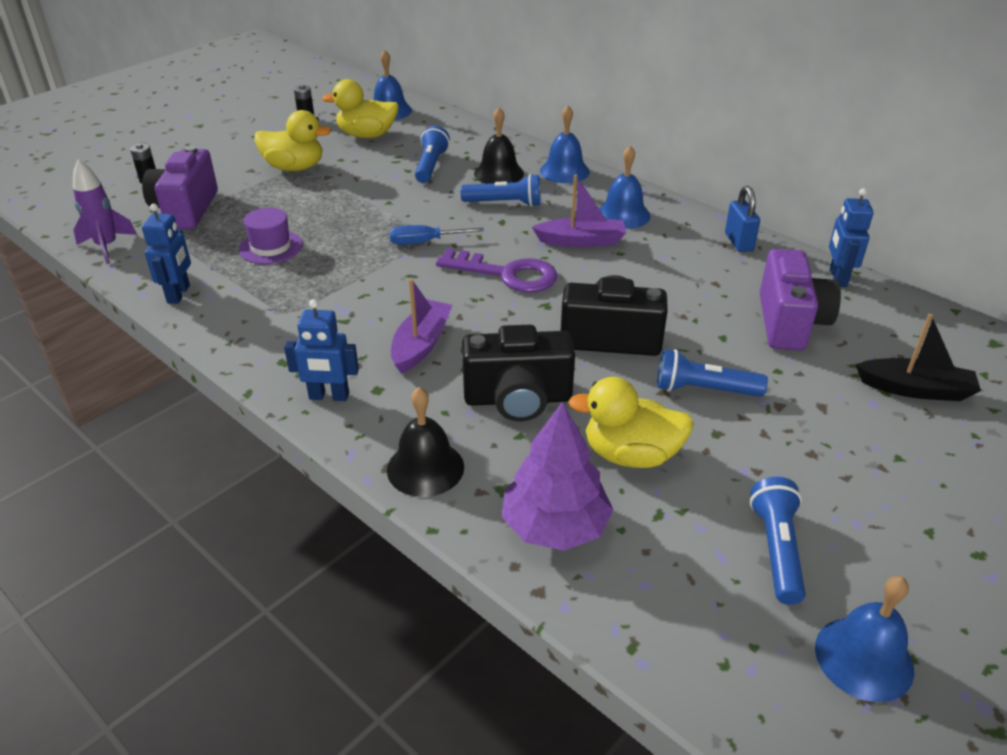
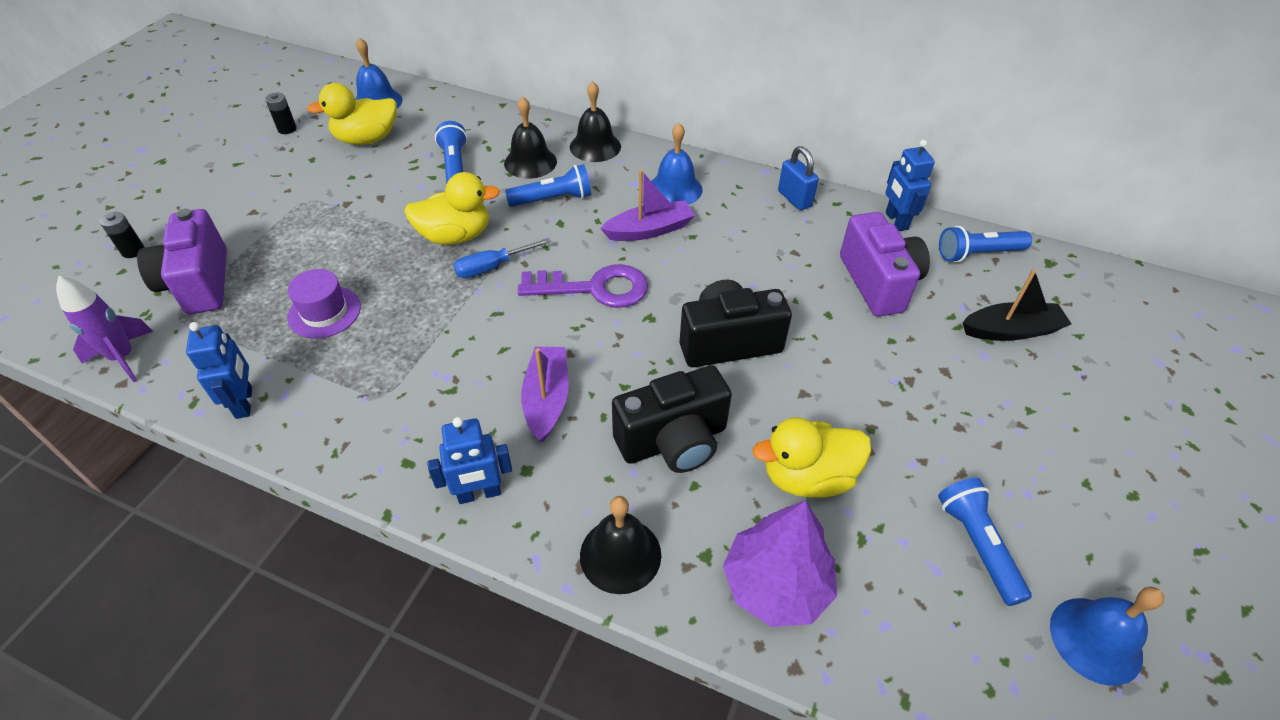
camera: 20 degrees left, 10 degrees up
(294, 168) = (303, 198): yellow duck -> yellow duck (455, 236)
(564, 171) = (595, 146): blue bell -> black bell
(703, 389) = (838, 380): blue flashlight -> blue flashlight (977, 254)

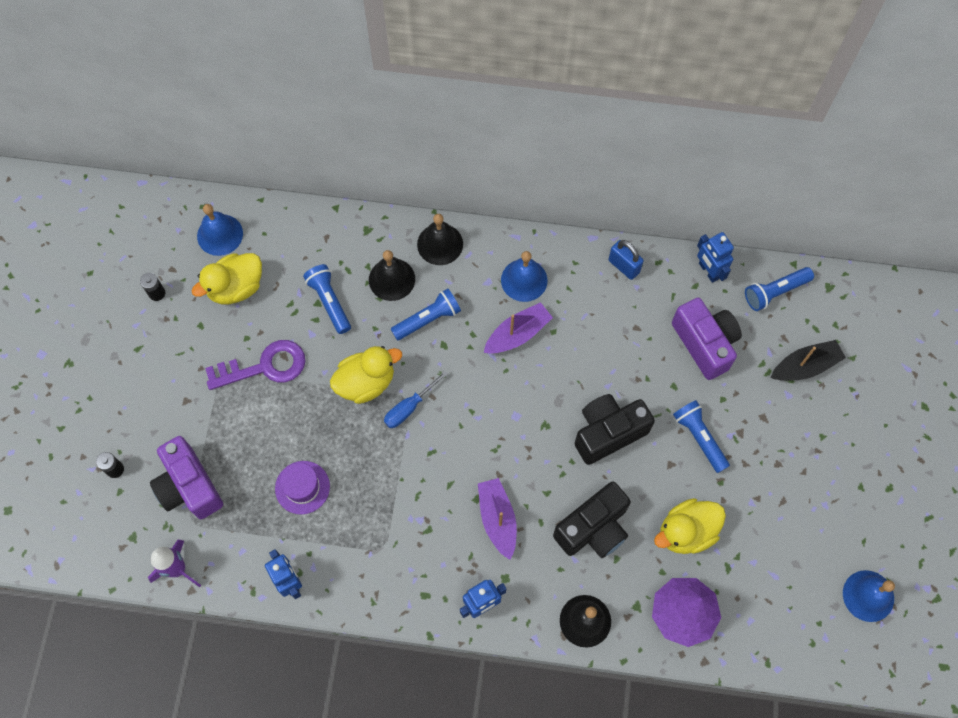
camera: 15 degrees left, 20 degrees up
(594, 288) = (495, 408): purple key -> purple key (264, 366)
(977, 545) = (797, 552): blue flashlight -> blue flashlight (699, 438)

